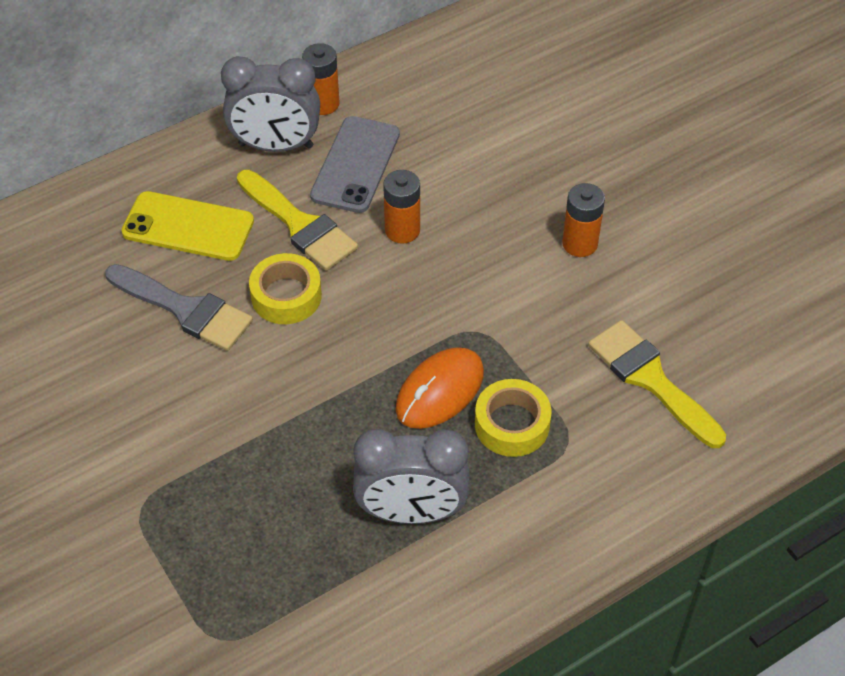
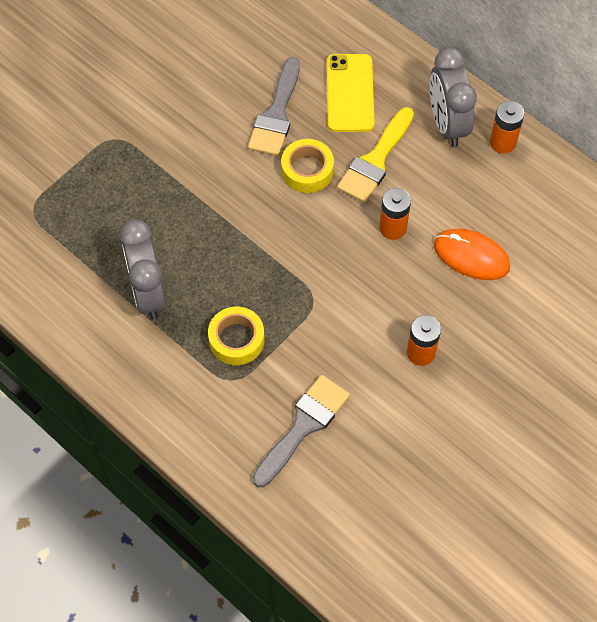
camera: 75 degrees right, 10 degrees up
(355, 165) = (447, 181): grey phone -> none
(440, 391) = (252, 287): orange mouse -> orange mouse (471, 256)
(651, 379) = (303, 426): yellow brush -> grey brush

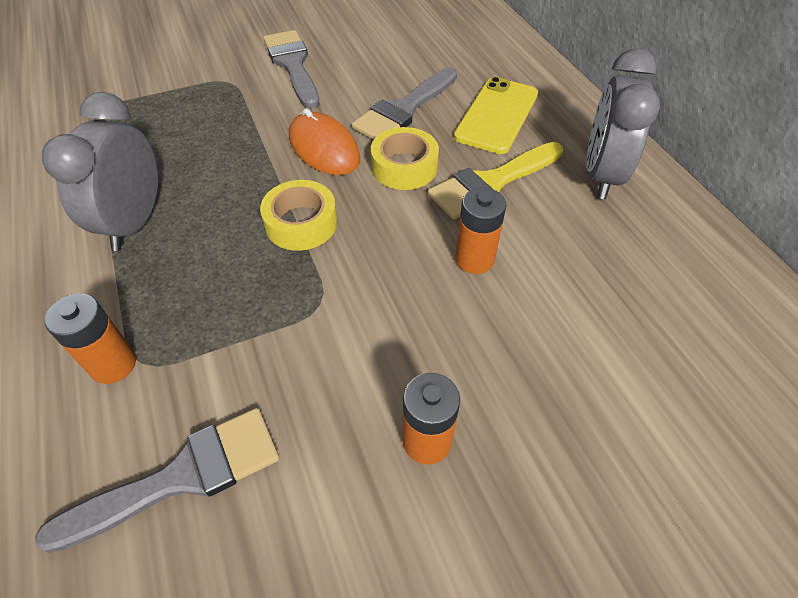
camera: 25 degrees right, 10 degrees down
(156, 99) = (293, 65): none -> grey brush
(236, 340) = (188, 314): yellow tape -> yellow tape (301, 223)
(471, 256) = (569, 333): orange mouse -> orange mouse (324, 148)
(502, 142) = (668, 215): orange battery -> orange battery (113, 364)

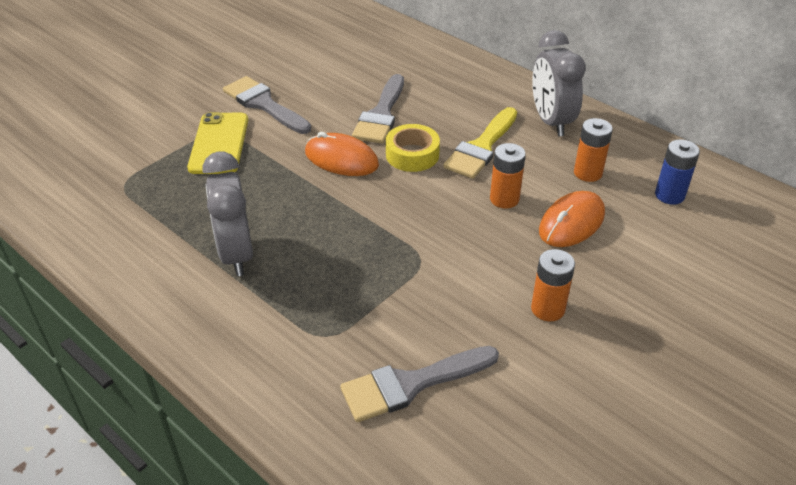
camera: 25 degrees left, 10 degrees down
(113, 364) = (306, 343): orange battery -> orange battery (587, 173)
(181, 477) = (411, 384): grey brush -> grey brush turned 150 degrees counterclockwise
(301, 223) = (366, 214): yellow tape -> none
(497, 115) = (453, 100): yellow phone -> yellow phone (219, 143)
(541, 323) = (571, 222): none -> orange mouse
(707, 332) = (669, 195): none -> blue battery

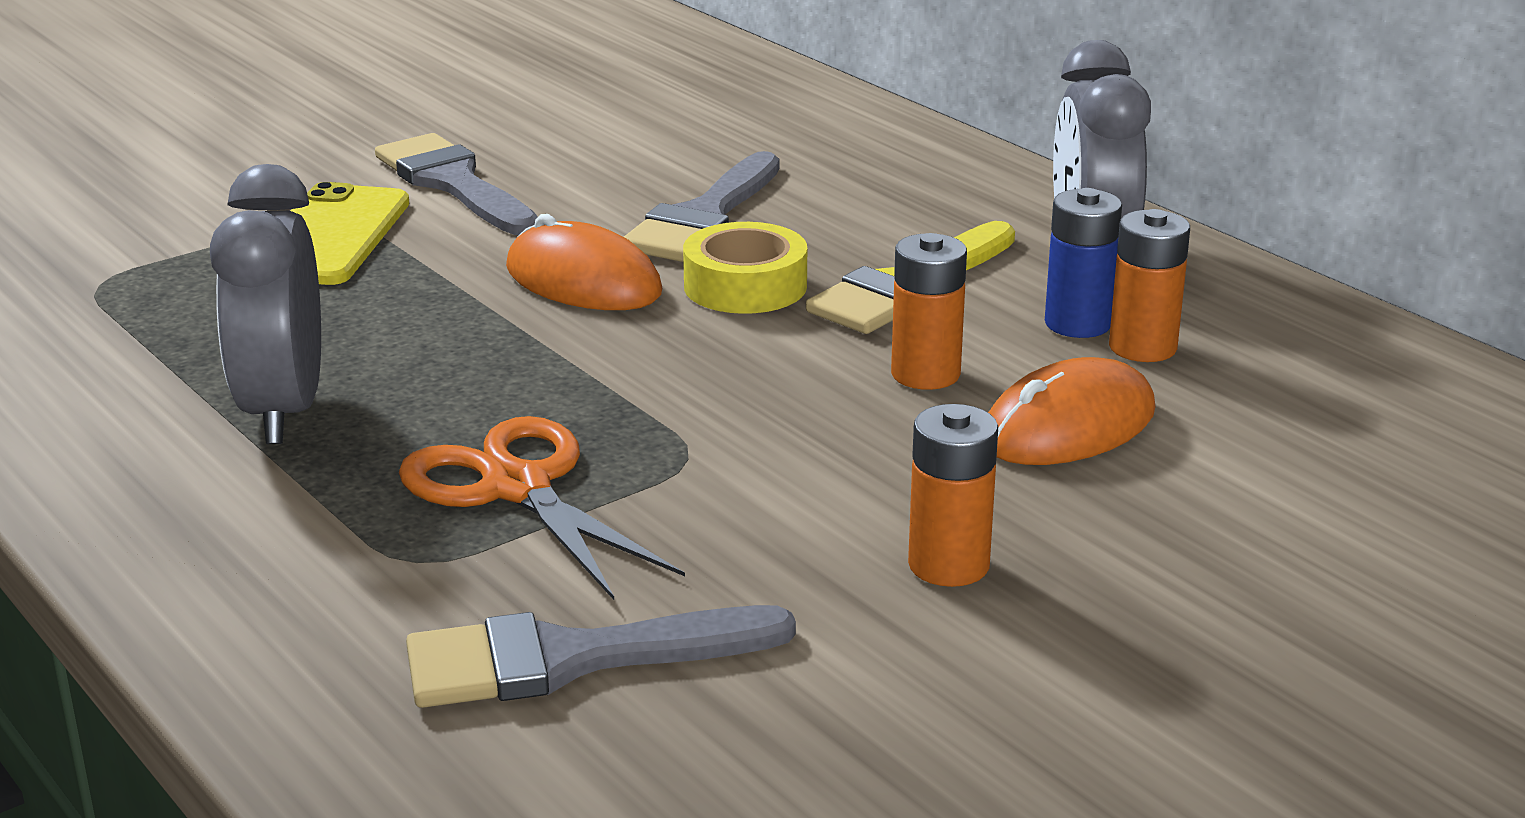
camera: 10 degrees right, 15 degrees down
(354, 287) = (516, 488): none -> orange scissors
(669, 195) = (1327, 400): blue battery -> blue battery (1077, 324)

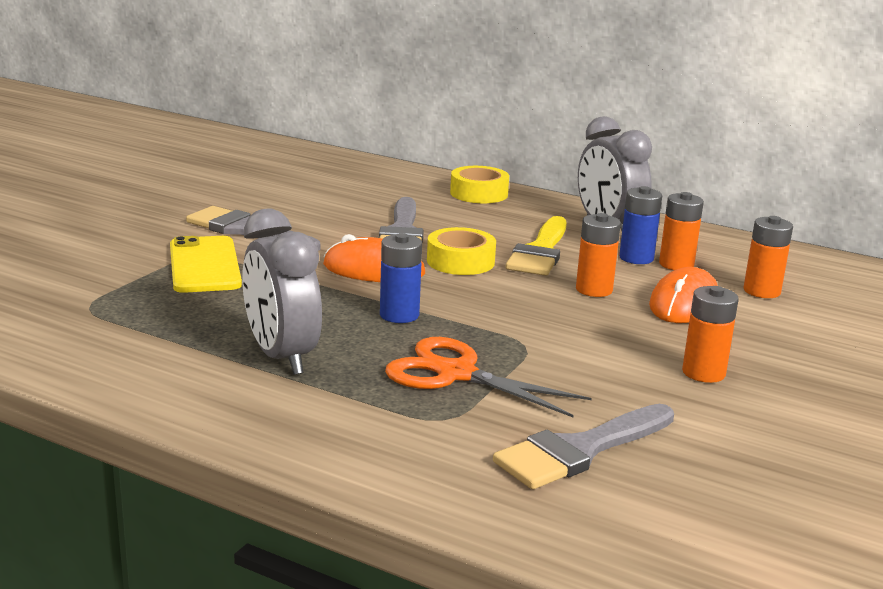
camera: 25 degrees left, 5 degrees down
(537, 369) = (399, 315): none -> blue battery
(921, 159) = (479, 193): none -> yellow tape
(1254, 426) = (761, 291): none -> orange battery

